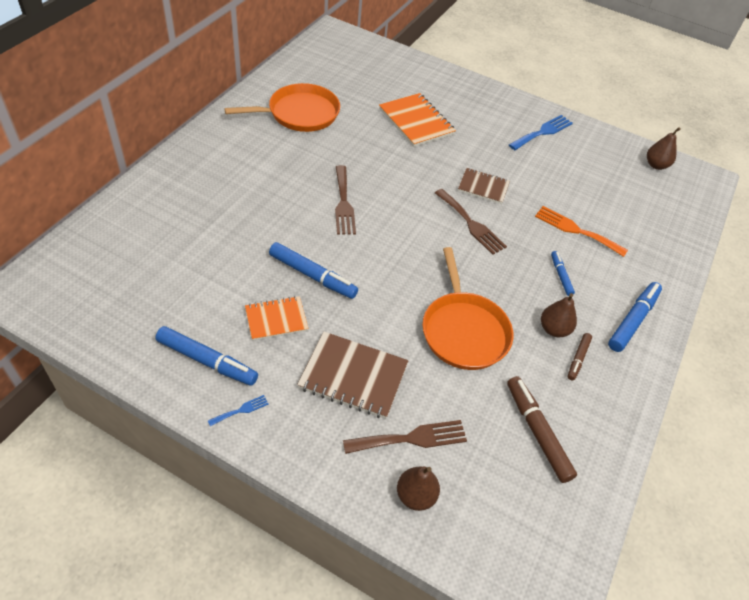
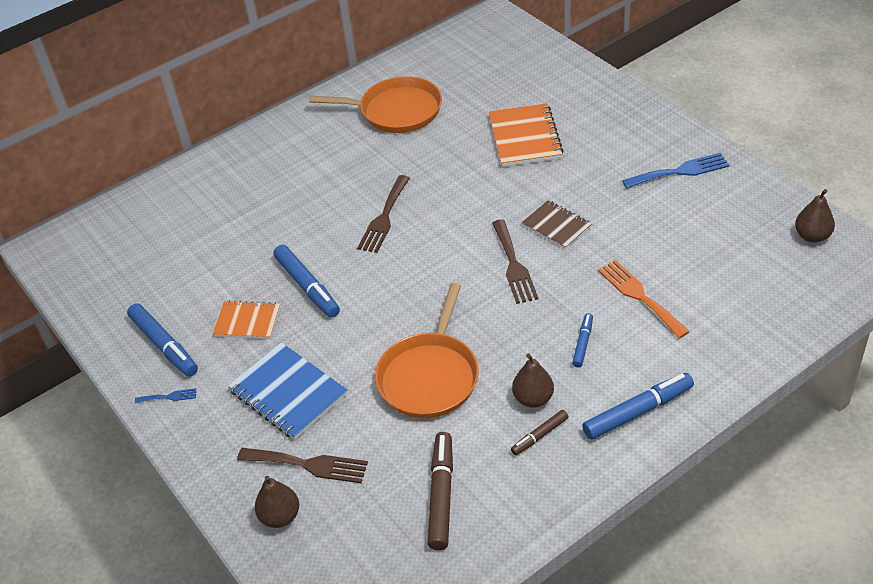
camera: 35 degrees right, 5 degrees down
(353, 376) = (288, 393): brown notebook -> blue notebook

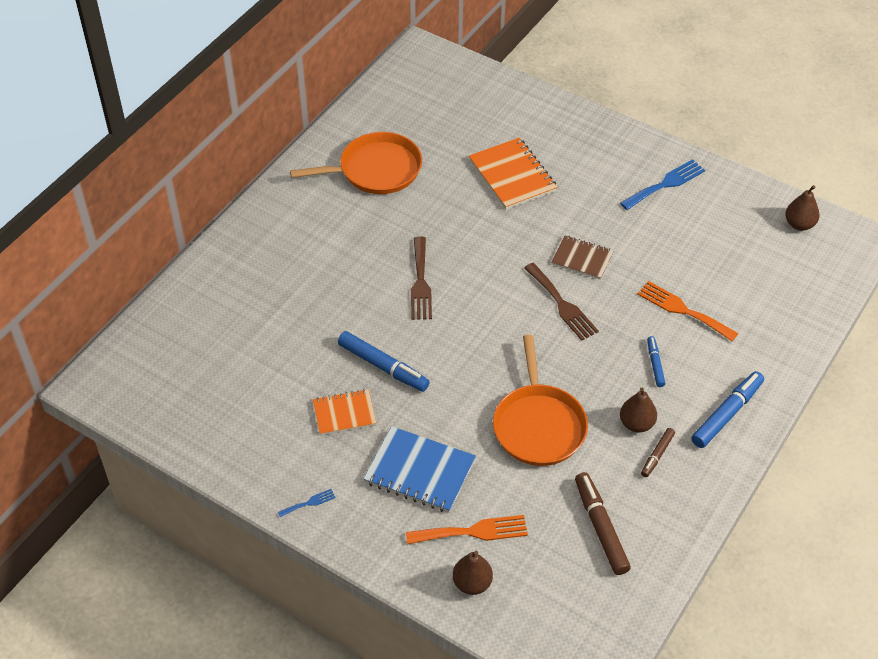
camera: 25 degrees left, 5 degrees up
(164, 345) = (276, 455): blue marker -> none
(308, 465) = (473, 532): brown fork -> orange fork

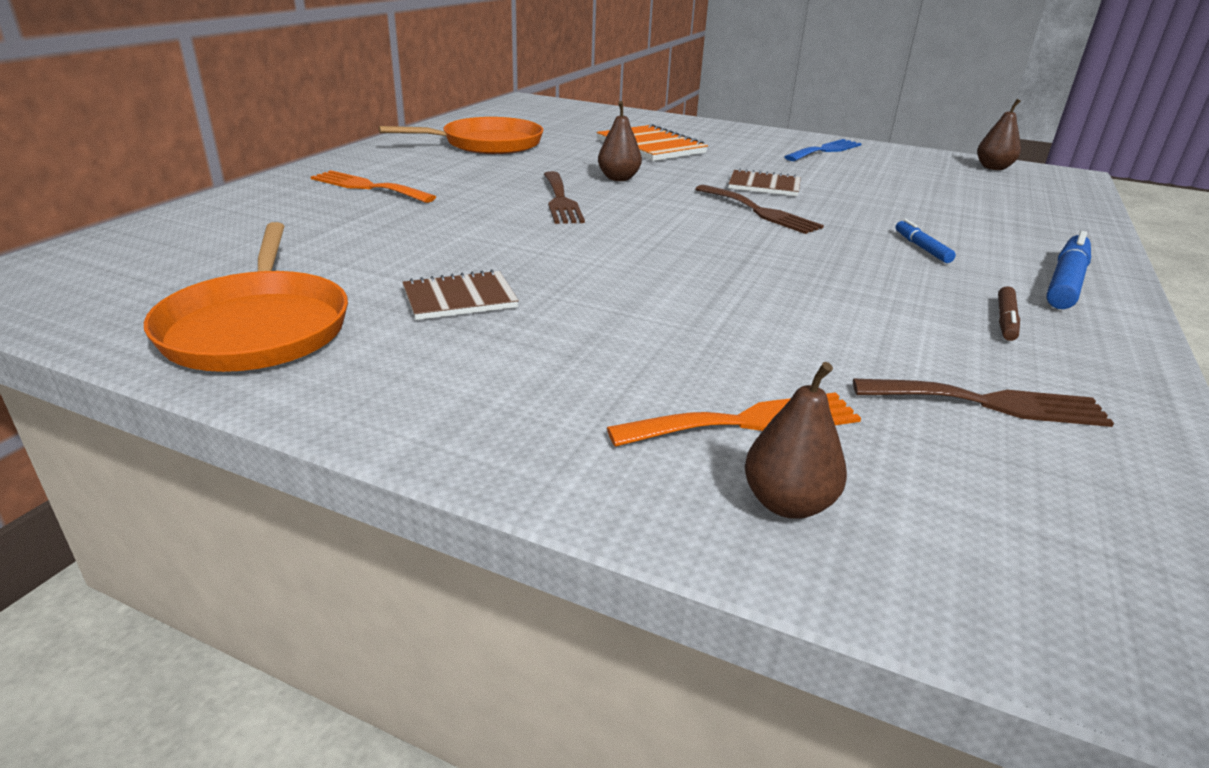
camera: 10 degrees left, 20 degrees down
(309, 503) = (390, 401): blue fork -> none
(344, 413) = (459, 298): orange notebook -> brown notebook
(383, 366) = (520, 257): blue marker -> none
(419, 472) = (610, 353): blue notebook -> none
(538, 425) = (793, 299): orange pan -> orange pan (257, 327)
(600, 527) = (990, 403): brown marker -> brown fork
(636, 424) = (944, 294): brown pear -> brown pear (618, 178)
(683, 310) = (918, 213): orange fork -> orange fork (368, 187)

